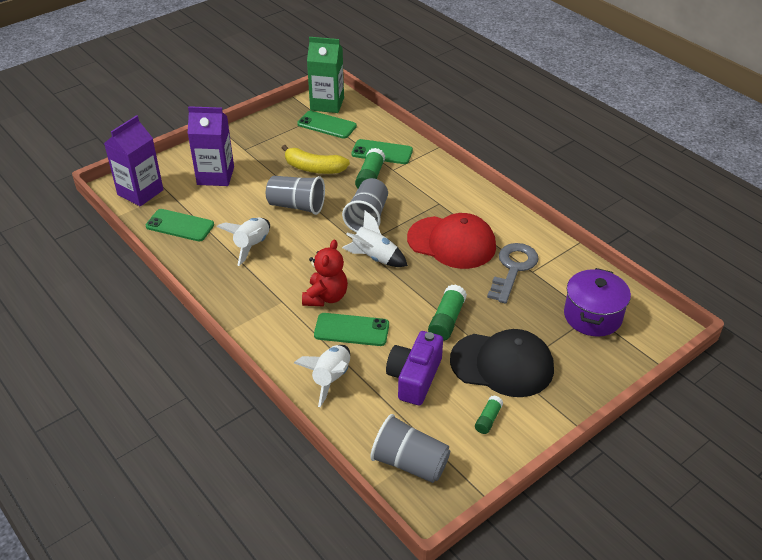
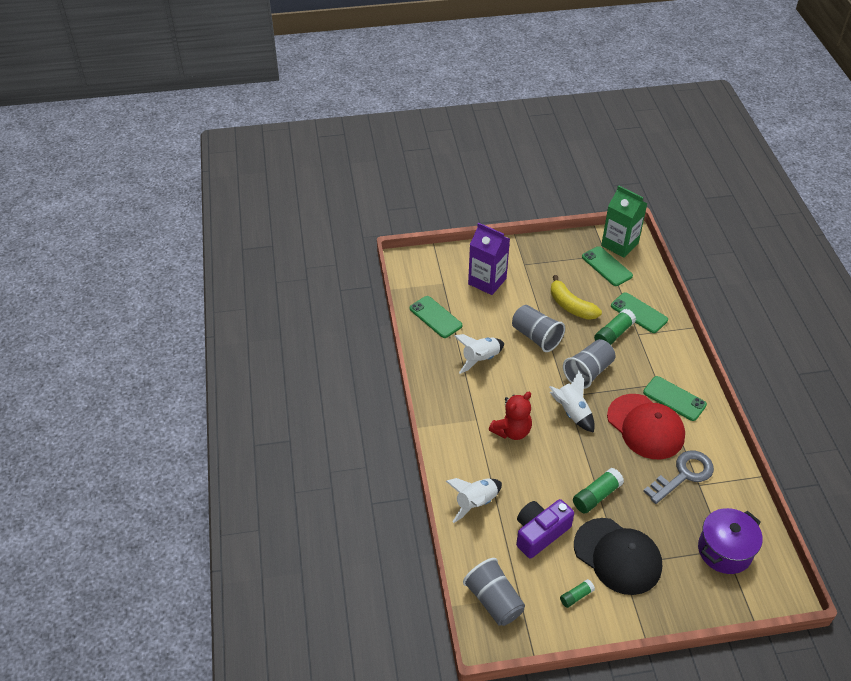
camera: 30 degrees right, 5 degrees up
(140, 192) = (421, 274): purple carton -> none
(351, 330) = (515, 469): green phone -> green phone (674, 398)

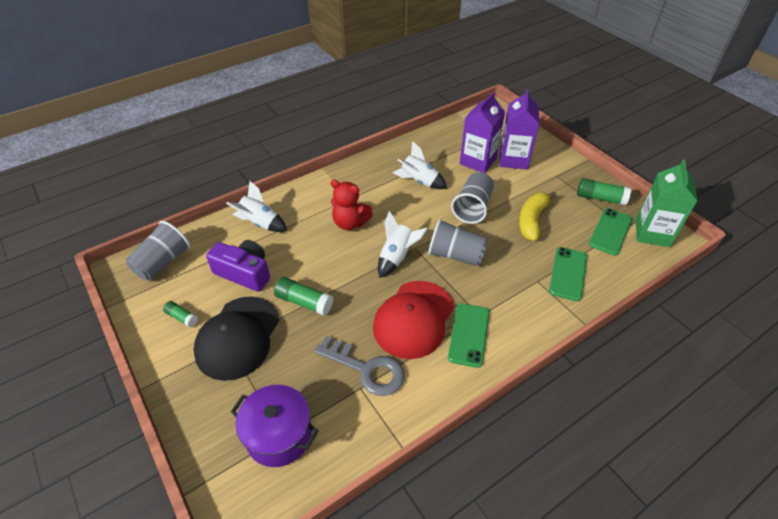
camera: 65 degrees right, 0 degrees up
(435, 317) = (446, 143): green phone -> none
(475, 306) = (478, 161): none -> purple carton
(613, 334) = (520, 261): green glue stick -> green glue stick (600, 198)

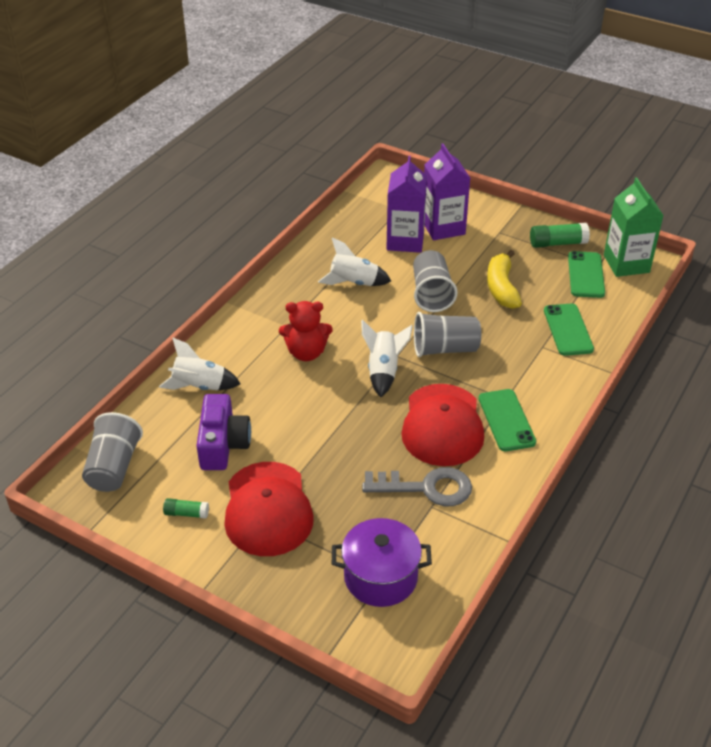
camera: 25 degrees left, 5 degrees down
(238, 337) = (268, 509): black cap -> red cap
(244, 273) = (223, 444): purple camera -> purple camera turned 90 degrees clockwise
(304, 302) = (314, 450): green glue stick -> none

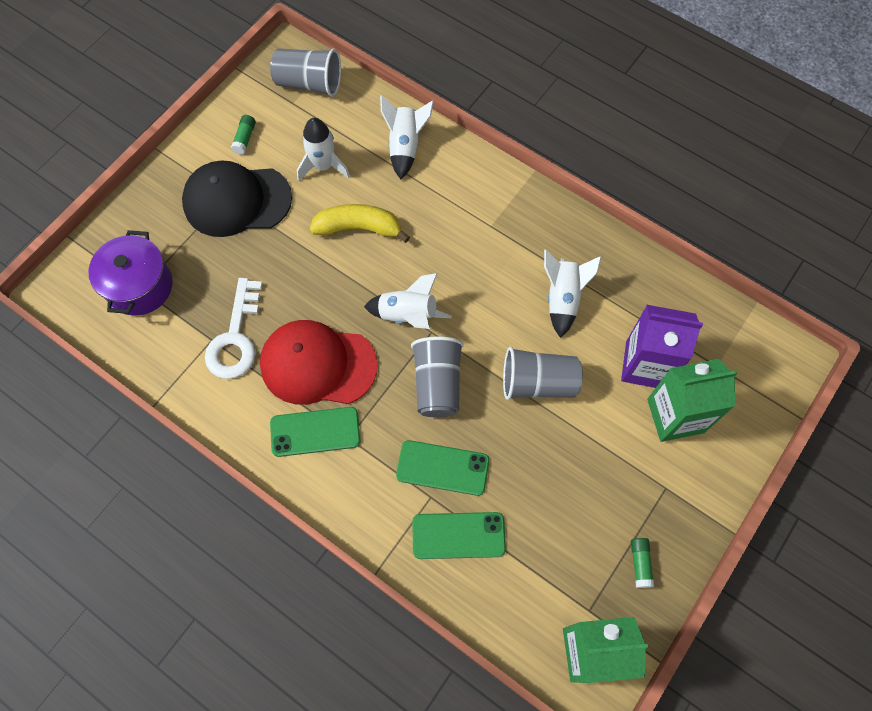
camera: 95 degrees right, 25 degrees up
(223, 444) = (323, 166): purple camera -> white rocket
(268, 509) = (237, 200): red cap -> black cap
(306, 352) = (445, 242): red teddy bear -> none
(426, 488) = (235, 337): grey key -> white key
(443, 227) = (675, 416): purple carton -> green carton
(501, 287) = (546, 469): yellow banana -> yellow banana (359, 228)
(557, 243) = (640, 563): green glue stick -> green glue stick, size x0.60
(585, 275) = (568, 586): green phone -> green phone (442, 467)

